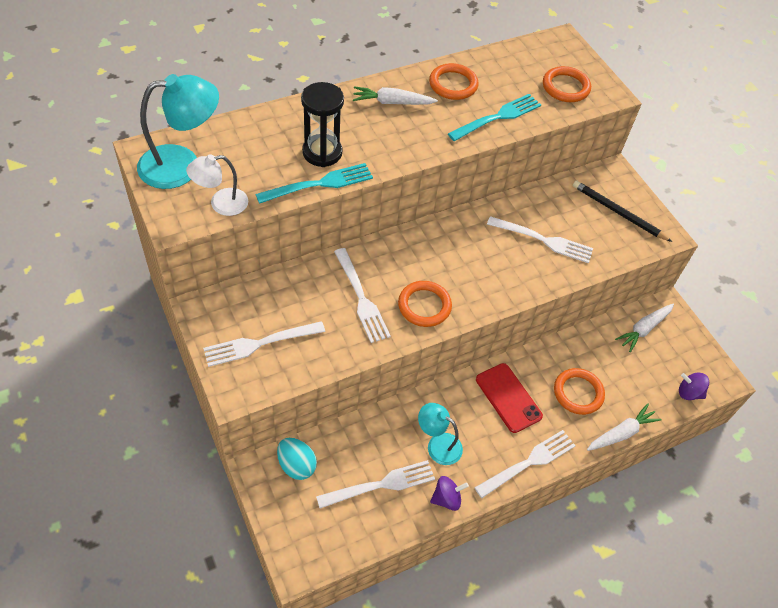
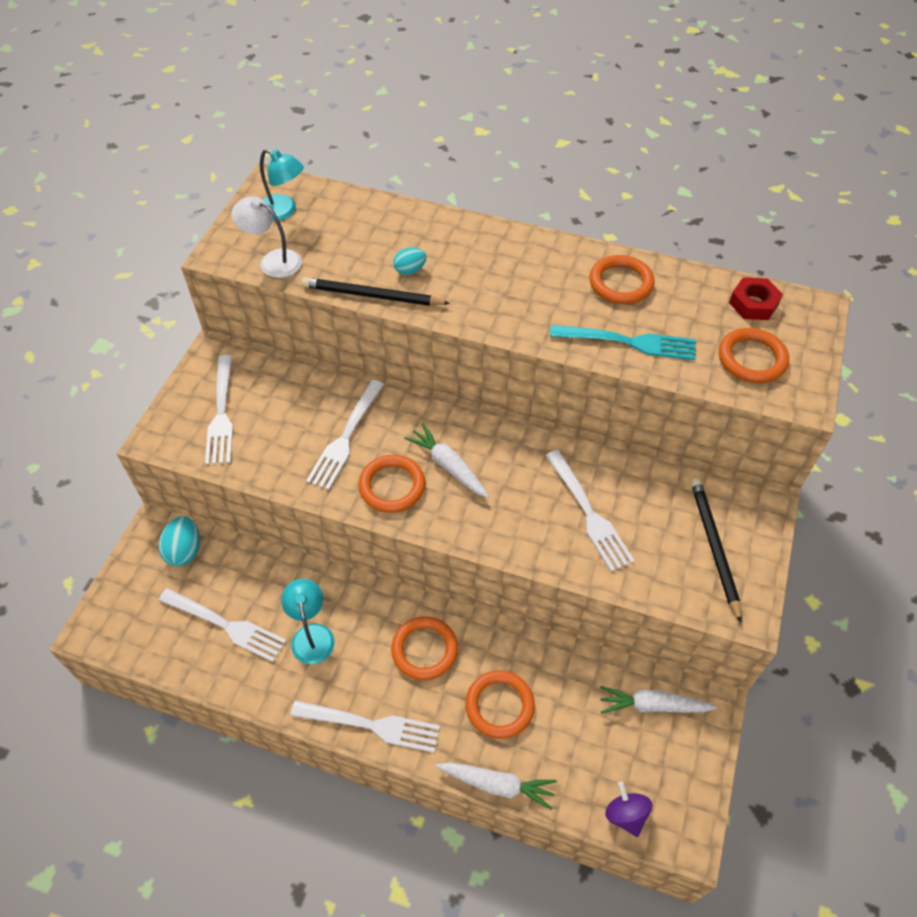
camera: 50 degrees right, 0 degrees up
(182, 165) = (283, 211): turquoise lamp -> turquoise lamp, size x0.60
(260, 343) = (221, 413): white fork -> white fork turned 120 degrees counterclockwise
(319, 184) = (372, 296): turquoise fork -> black pencil
(322, 152) = (410, 270): black hourglass -> turquoise egg
(392, 102) = (534, 264): white carrot -> white carrot (448, 466)
(446, 498) = (262, 688): purple spinning top -> none
(508, 398) = (424, 650): red phone -> orange ring
(532, 55) = (753, 304): none -> red nut

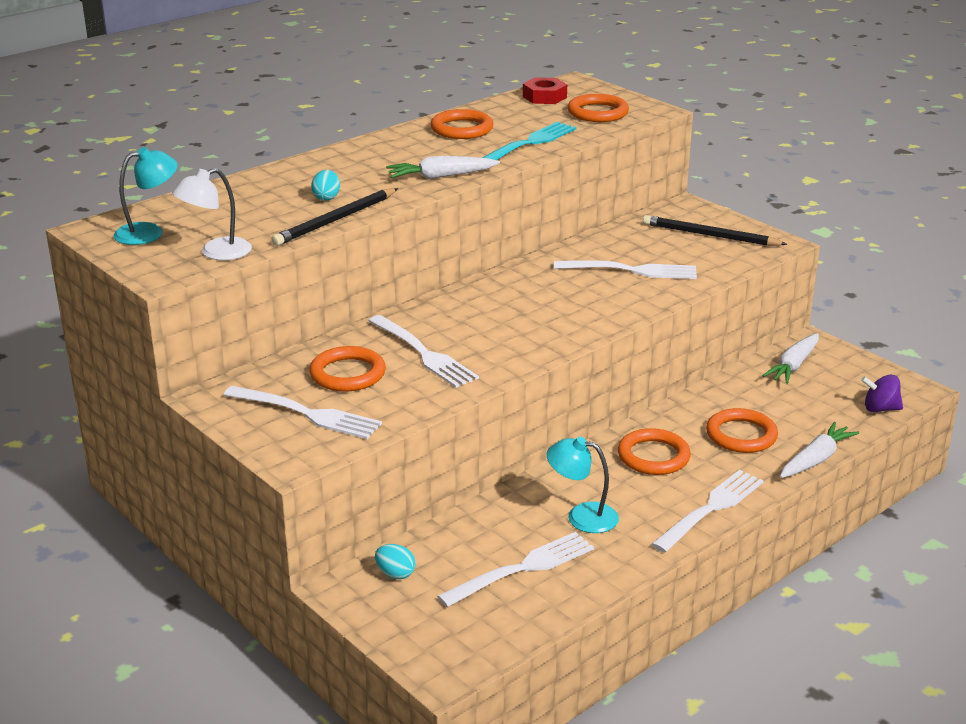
camera: 60 degrees left, 25 degrees down
(184, 551) = (395, 574): turquoise egg -> turquoise egg, size x0.65
(392, 486) = (509, 346): orange ring -> orange ring (347, 374)
(448, 466) = (516, 314): white carrot -> white carrot (441, 176)

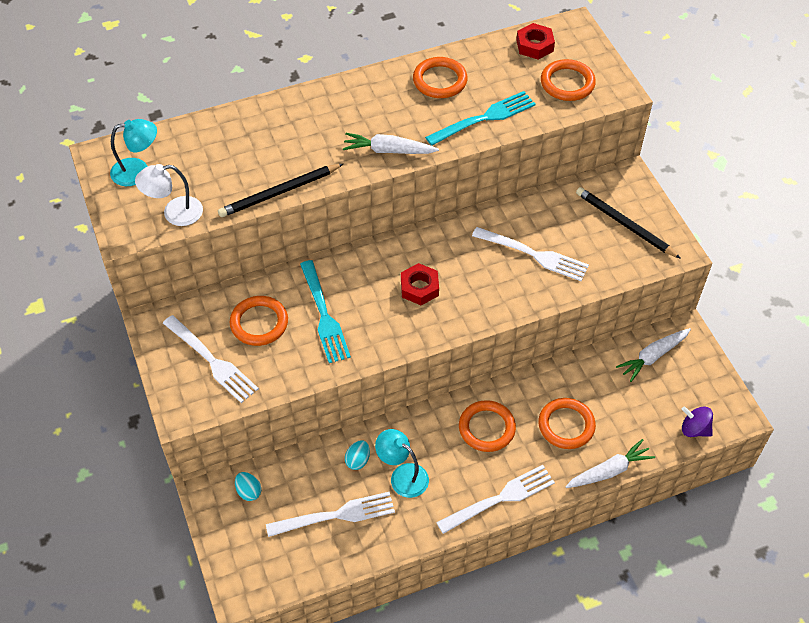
camera: 20 degrees right, 25 degrees up
(326, 198) = (286, 158): turquoise egg -> turquoise egg (358, 460)
(423, 353) = (324, 315): white fork -> turquoise fork
(522, 314) = (419, 288): none -> red nut

